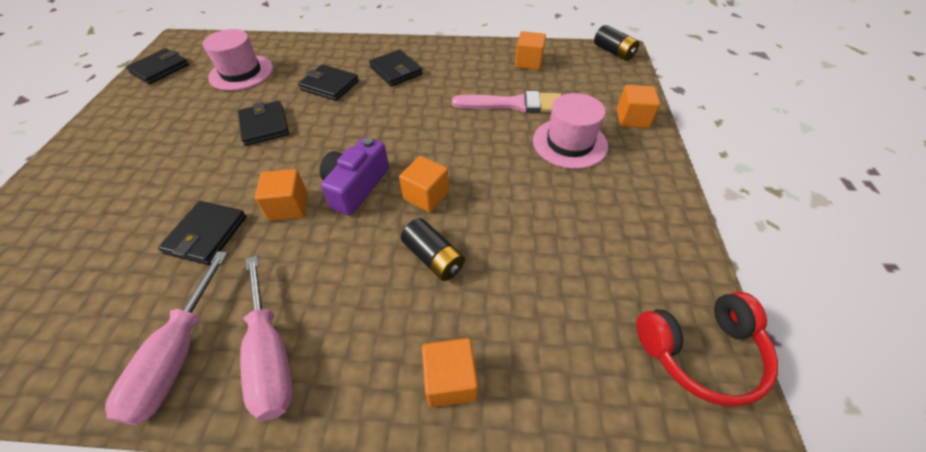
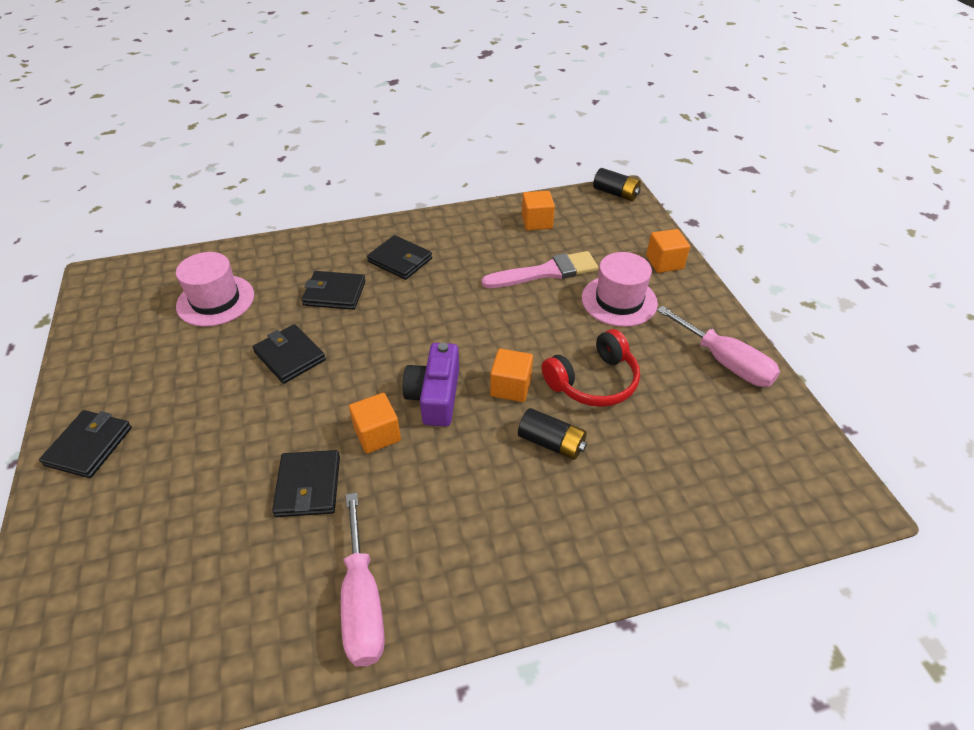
camera: 20 degrees left, 5 degrees down
(160, 69) = (103, 318): black wallet -> black wallet (89, 446)
(271, 355) = (453, 571): pink screwdriver -> pink screwdriver (725, 362)
(450, 380) = (623, 539): orange cube -> none
(700, 352) = (803, 455): red headphones -> red headphones (593, 381)

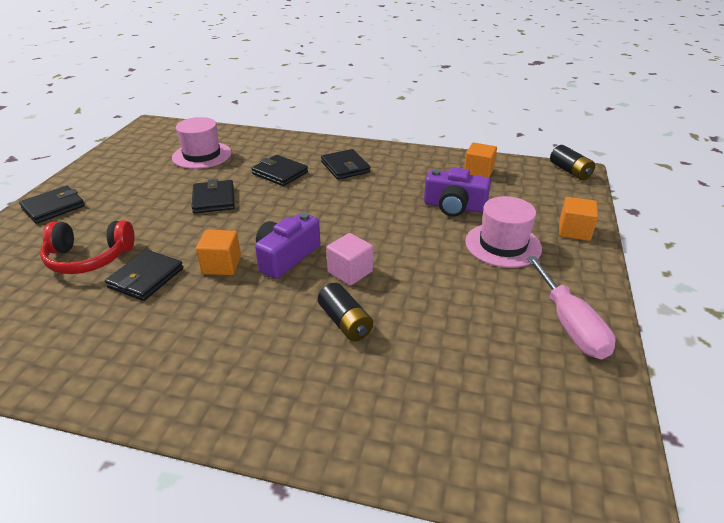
camera: 30 degrees right, 10 degrees down
(362, 602) = (103, 365): pink screwdriver -> none
(511, 387) = (350, 272): orange cube -> pink cube
(546, 272) = (454, 206): pink brush -> purple camera
(593, 381) = (424, 293): red headphones -> red headphones (89, 258)

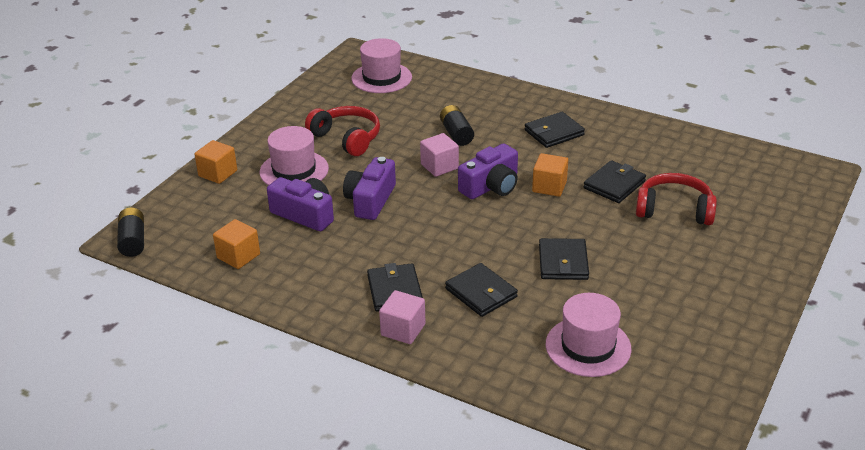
camera: 165 degrees left, 0 degrees up
(53, 207) = (749, 278): black wallet -> black wallet (554, 132)
(329, 149) = (403, 330): none -> pink cube
(403, 226) = (370, 200): none -> purple camera
(479, 293) = (346, 138): none -> red headphones
(516, 427) = (381, 78): none -> pink hat
(570, 325) = (302, 113): pink screwdriver -> none

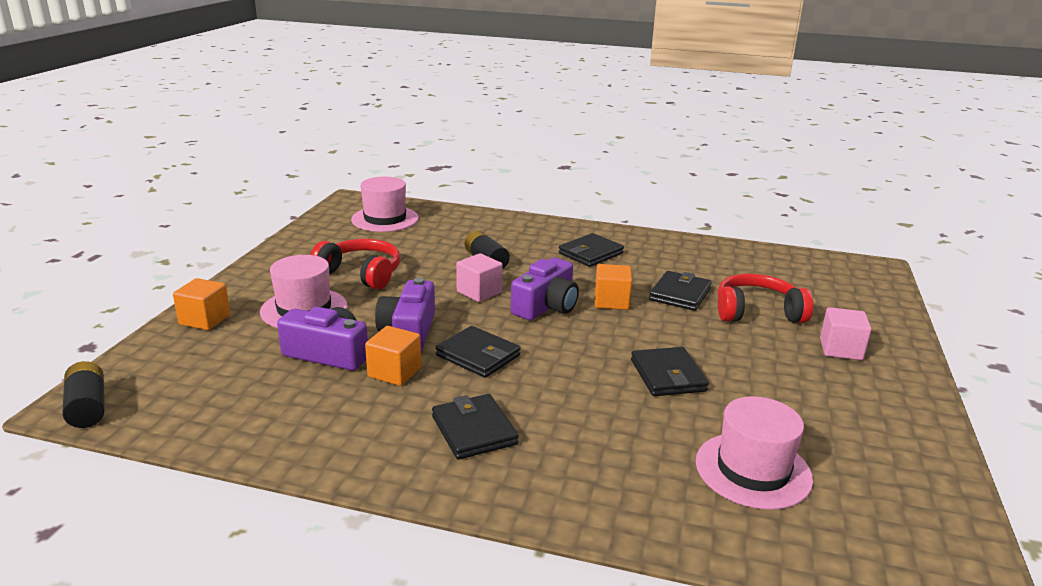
camera: 15 degrees left, 10 degrees down
(238, 256) = (246, 411): orange cube -> orange cube (394, 372)
(403, 330) = (503, 479): pink cube -> pink cube (840, 349)
(481, 293) = (586, 420): black wallet -> black wallet (478, 355)

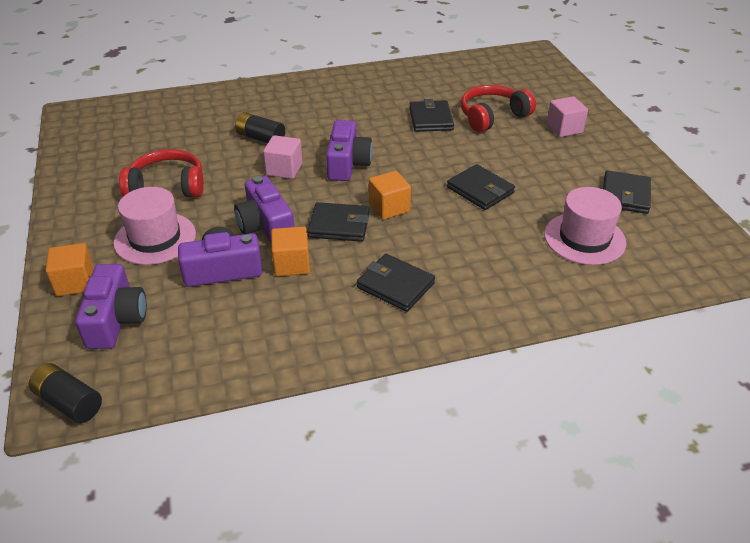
camera: 30 degrees left, 15 degrees up
(198, 359) = (116, 319): none -> purple camera
(385, 219) = (127, 124): pink hat -> none
(590, 253) = (335, 103): black wallet -> black wallet (625, 195)
(611, 301) = (390, 142): orange cube -> orange cube (389, 207)

